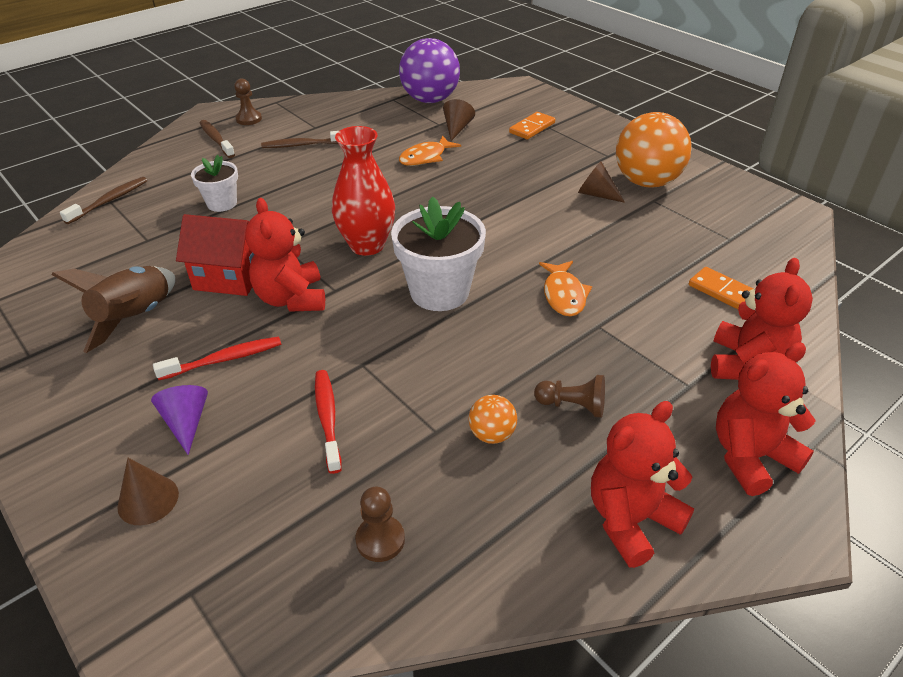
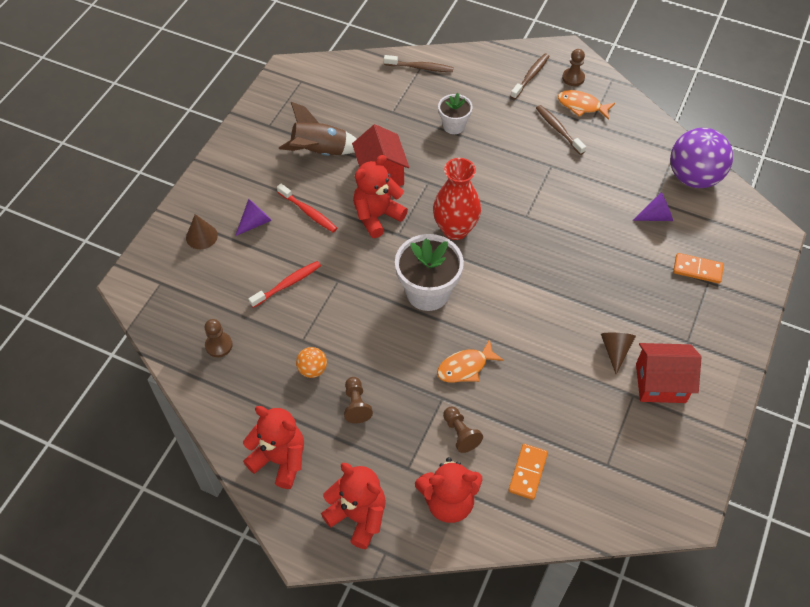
camera: 65 degrees right, 15 degrees up
(425, 157) = (594, 214): orange fish -> orange fish (581, 106)
(457, 128) = (656, 216): brown cone -> purple cone
(646, 182) = (660, 383): orange ball -> red house
(654, 326) = (460, 433): none -> brown pawn

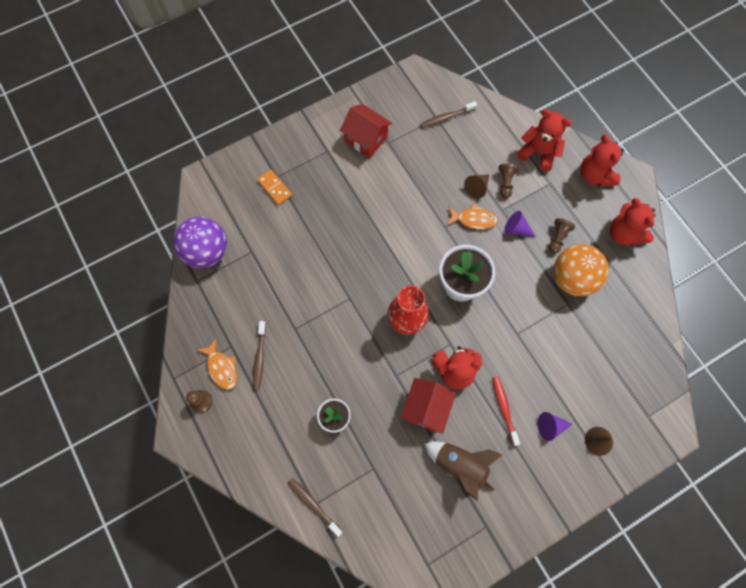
camera: 145 degrees left, 15 degrees up
(219, 345) = (627, 336): brown pawn -> none
(288, 284) = (554, 354): red toothbrush -> none
(312, 369) = (572, 278): orange ball -> orange ball, size x2.20
(527, 472) = (483, 140): orange domino -> none
(530, 76) = (232, 427): brown toothbrush -> brown toothbrush (446, 117)
(615, 350) = (374, 172): brown cone -> brown cone (477, 188)
(656, 216) = (262, 240): purple cone -> purple cone (516, 229)

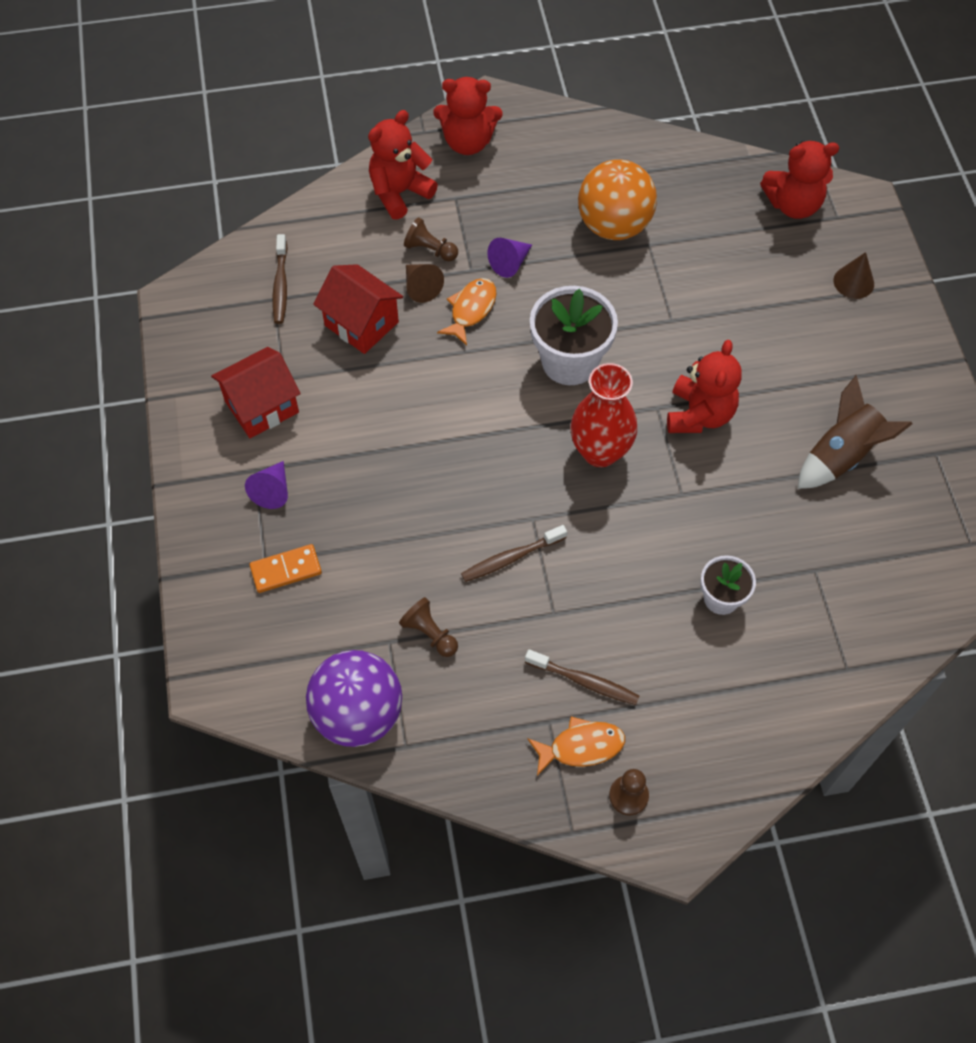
camera: 70 degrees left, 10 degrees down
(313, 505) = (847, 670): brown toothbrush -> brown toothbrush (511, 558)
(426, 408) = (745, 470): red house -> red house (361, 324)
(504, 408) = (776, 373): red toothbrush -> none
(550, 426) = (818, 329): purple cone -> purple cone (272, 491)
(557, 238) = (545, 220): brown pawn -> brown pawn (430, 633)
(624, 233) = (571, 144): red teddy bear -> red teddy bear (793, 205)

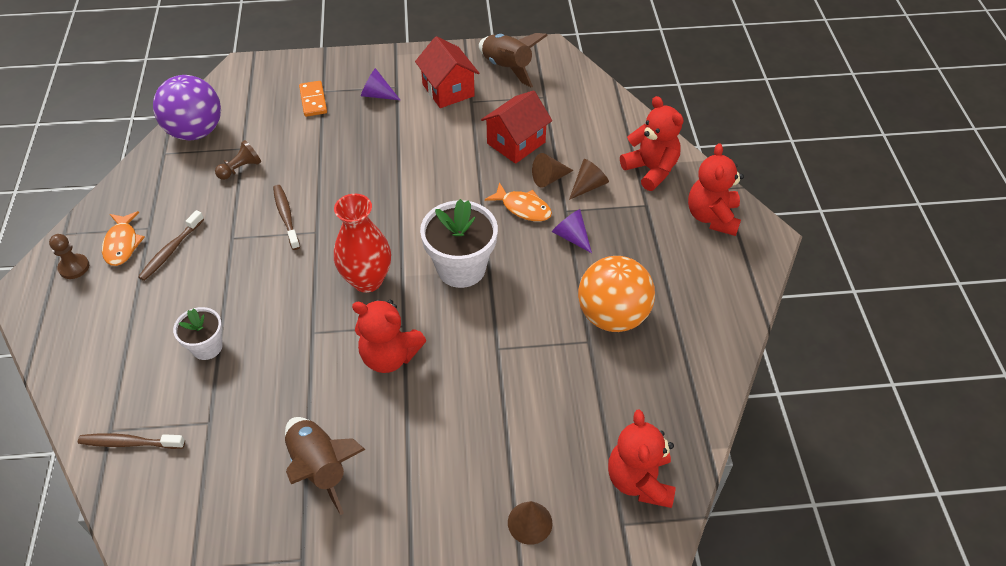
camera: 95 degrees right, 10 degrees down
(215, 343) = (507, 68): none -> brown rocket
(280, 285) = (557, 100): brown toothbrush -> brown toothbrush (129, 443)
(430, 250) = (588, 186): brown pawn -> brown cone

